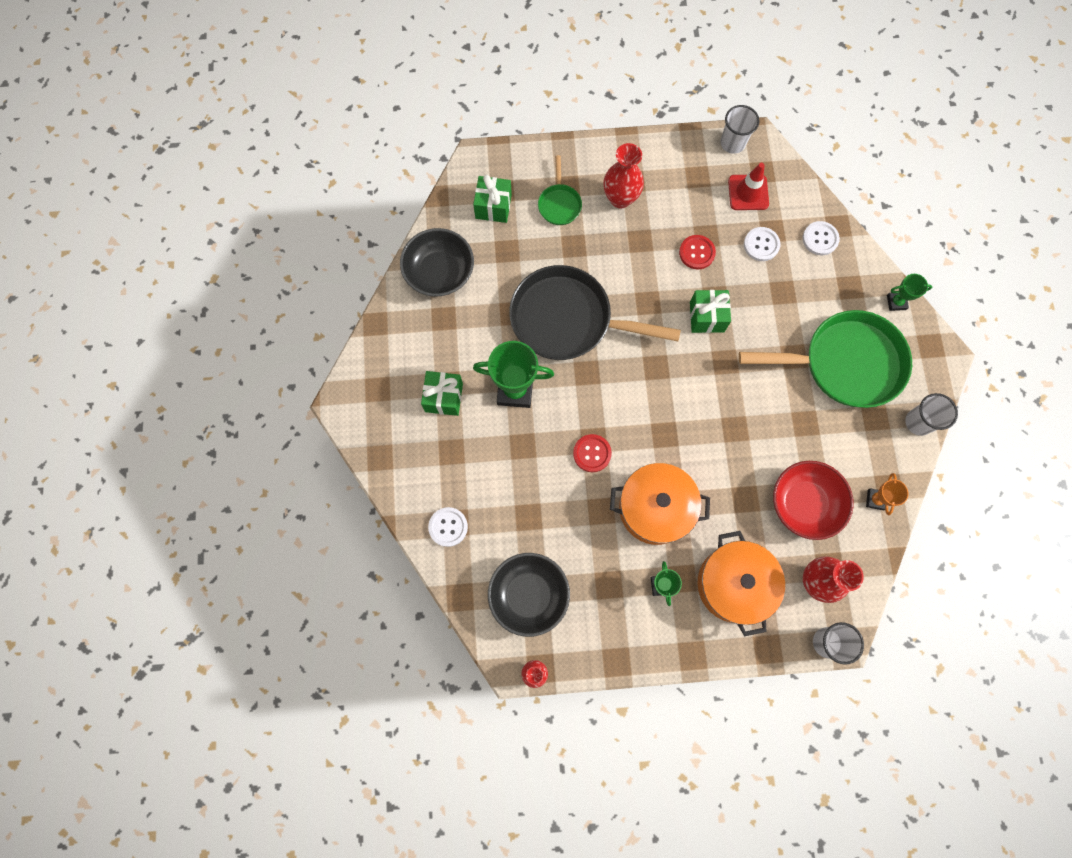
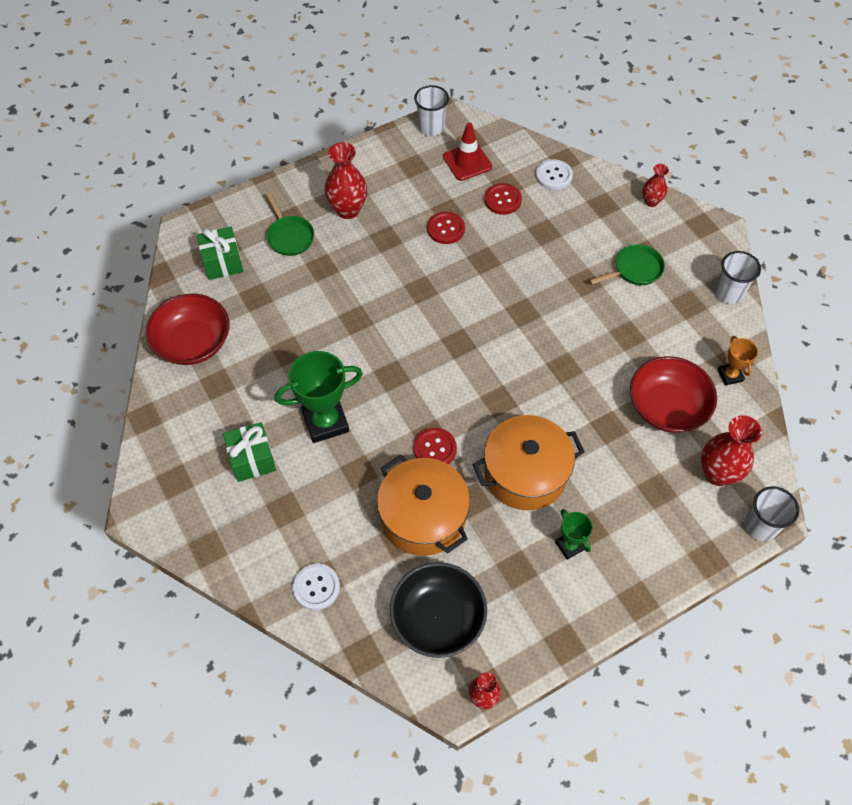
camera: 25 degrees left, 15 degrees down
(439, 272) = (193, 342): black bowl -> red bowl
(568, 319) = (348, 335): black pan -> none
(707, 317) = (484, 280): green gift -> none
(734, 584) = (641, 512): orange pot -> orange pot (423, 517)
(761, 245) = (502, 200): white button -> red button
(845, 363) = (635, 269): green pan -> green pan, size x0.46
(896, 302) = (651, 201): green trophy -> red vase

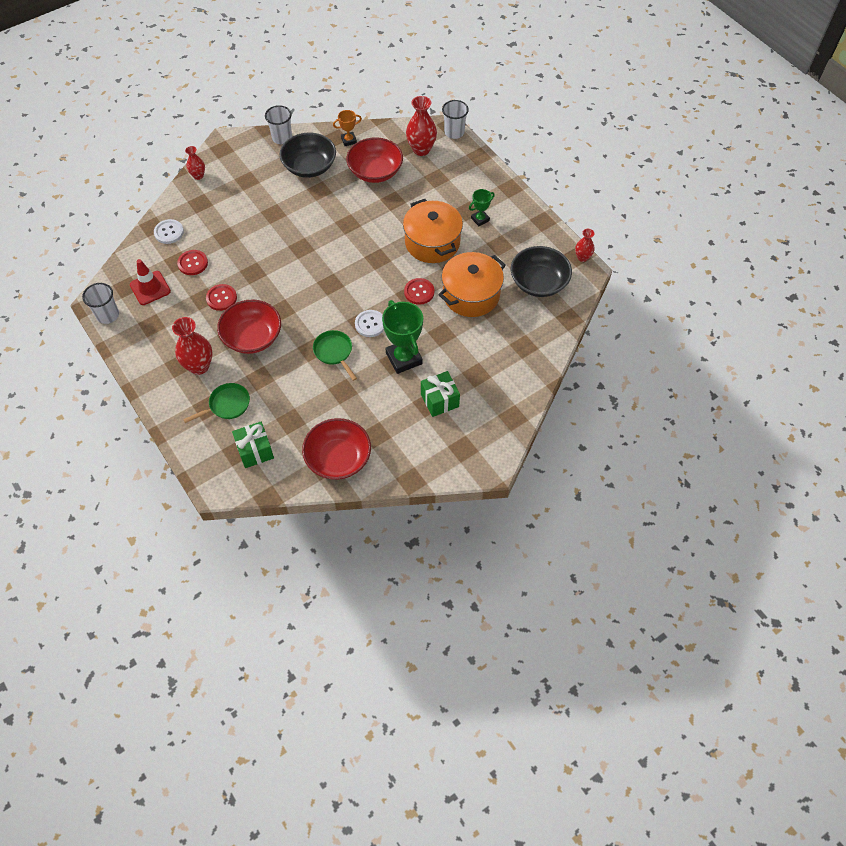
camera: 95 degrees left, 0 degrees up
(316, 587) = (530, 349): white button -> white button (370, 324)
(382, 260) = (252, 337): none -> red bowl
(635, 269) = (262, 186): green pan -> green pan (334, 352)
(673, 325) = (309, 166): none -> black bowl

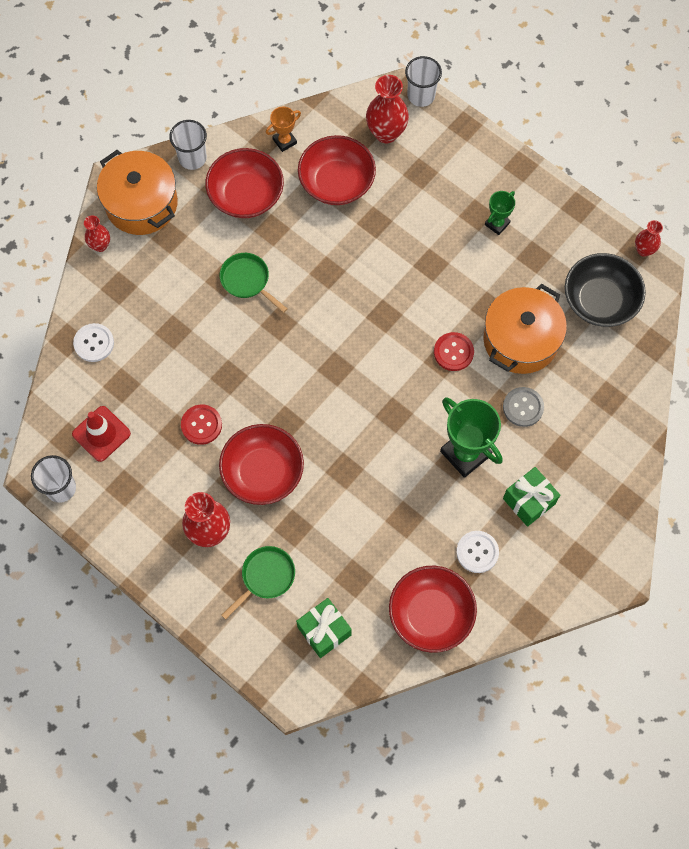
camera: 15 degrees left, 10 degrees up
(193, 263) = (144, 382): red button -> none
(309, 166) = (246, 195): black bowl -> red bowl
(334, 352) = (375, 467): green pan -> green pan (247, 280)
(370, 324) = (407, 415): white button -> white button (477, 552)
(432, 242) = (447, 274): orange pot -> orange pot (141, 204)
(457, 338) = (523, 407): none -> grey button

